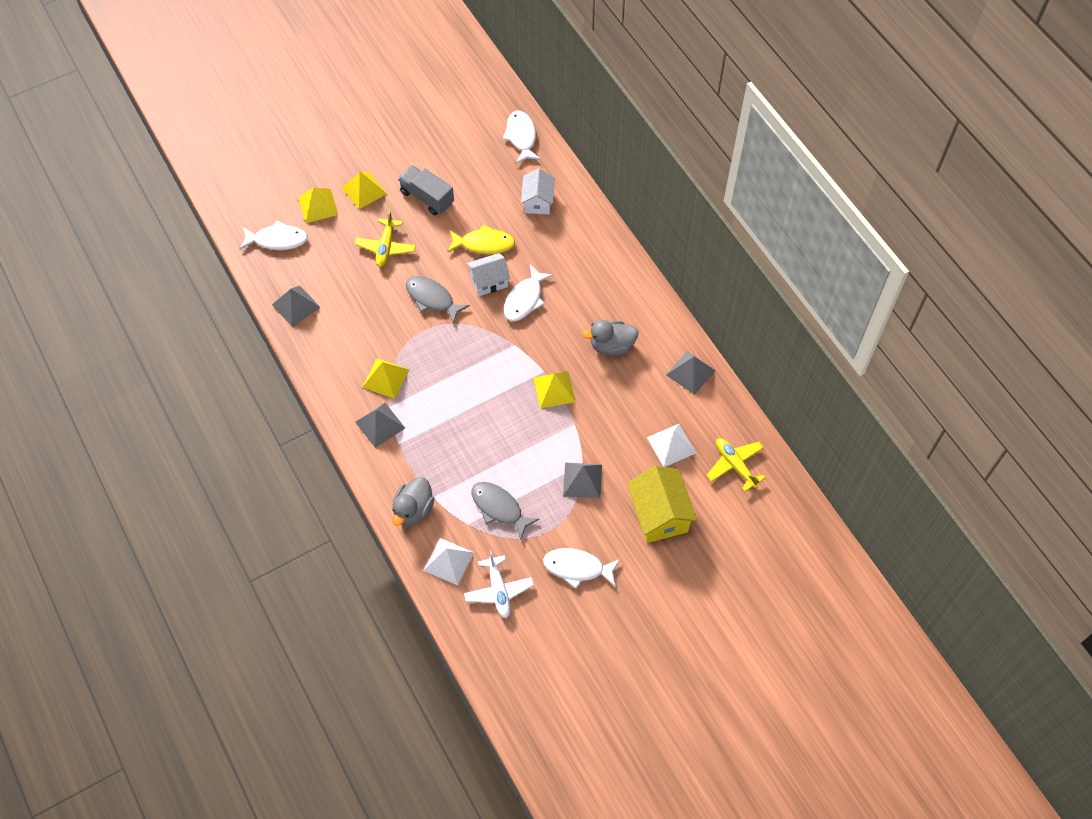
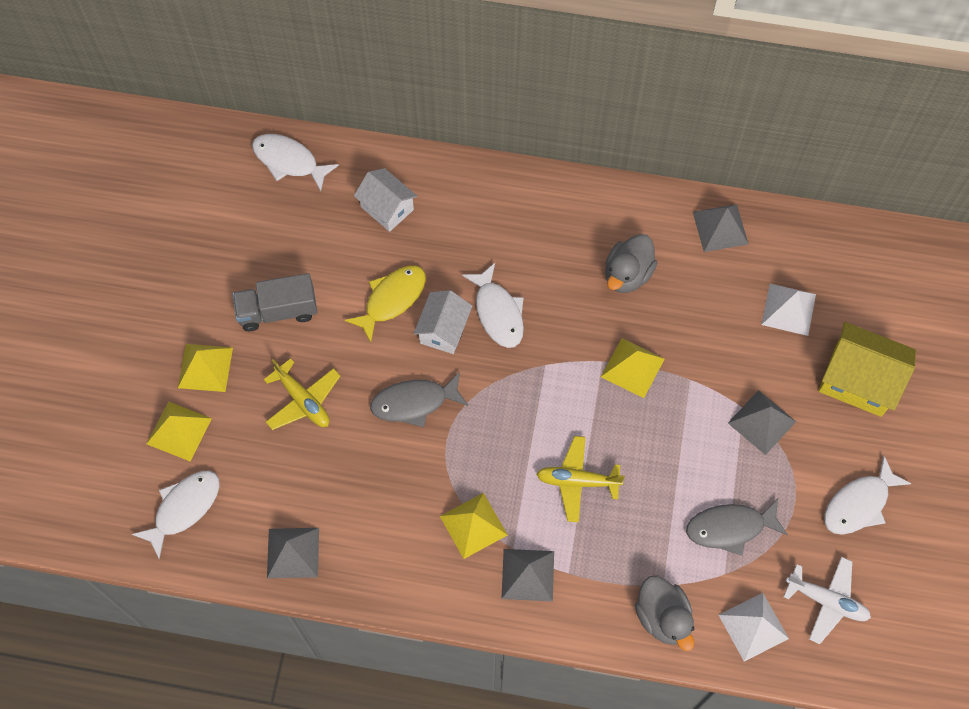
camera: 50 degrees left, 5 degrees up
(735, 465) = (857, 270): yellow plane -> yellow plane (577, 481)

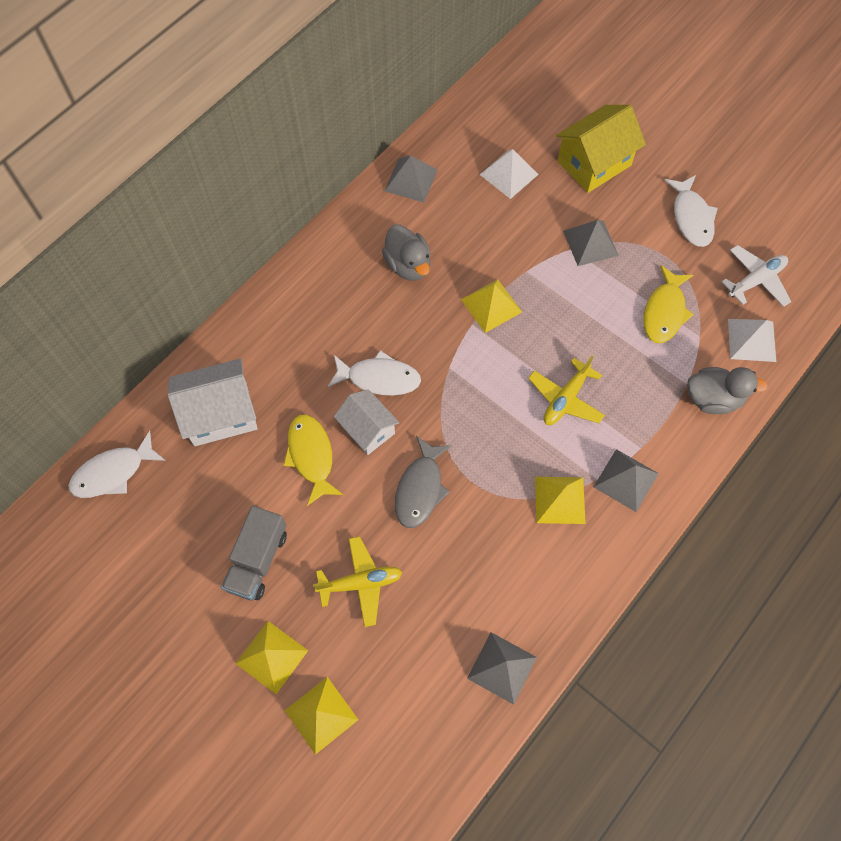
camera: 60 degrees left, 0 degrees up
(184, 508) = (402, 749): white fish -> none
(387, 208) = (220, 414): white house -> white house, size x1.52
(730, 528) = (664, 312): grey fish -> yellow fish

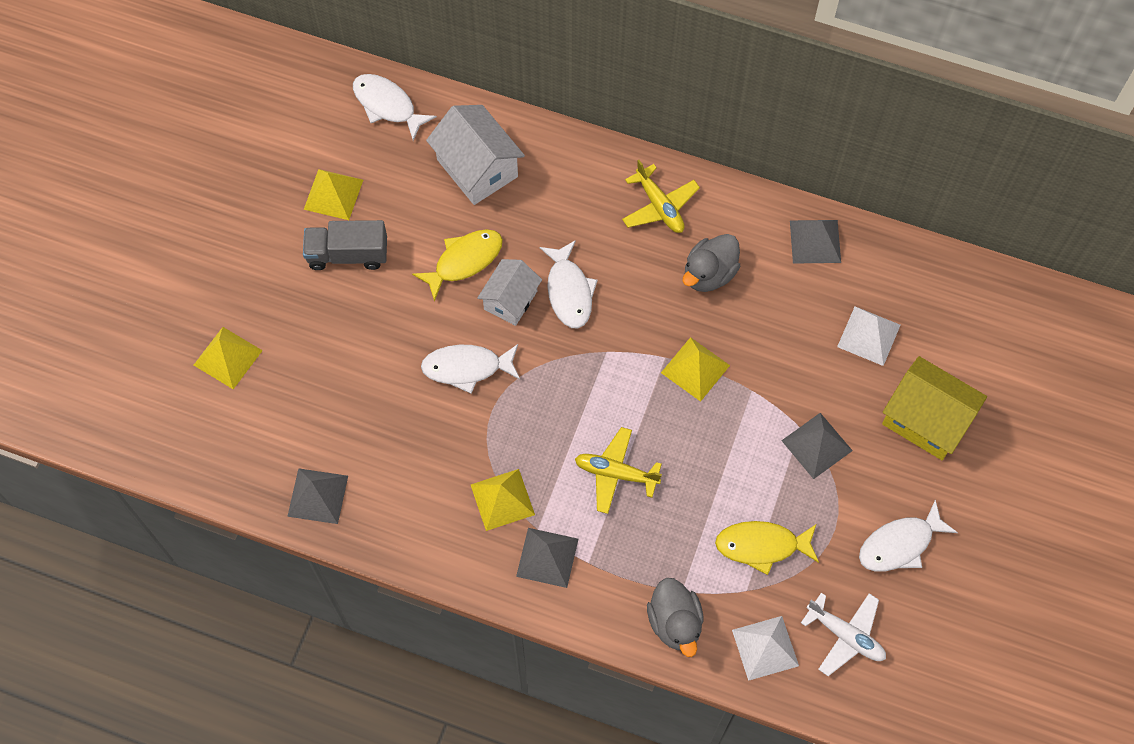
camera: 70 degrees right, 0 degrees up
(272, 656) = (265, 299): yellow pyramid -> yellow pyramid (333, 194)
(360, 583) = (356, 347): yellow plane -> yellow plane (659, 206)
(420, 489) = (467, 368): grey fish -> white fish

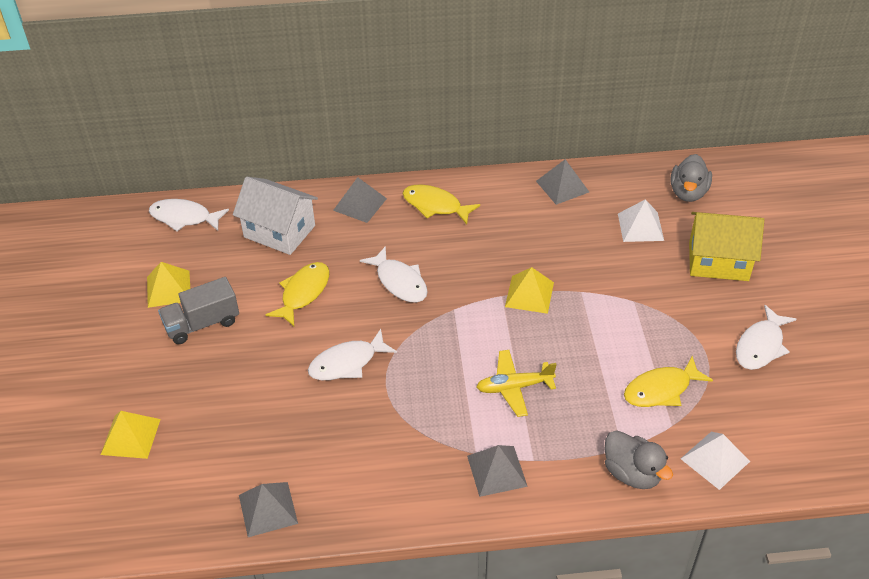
camera: 25 degrees left, 20 degrees down
(502, 499) = (433, 444): yellow pyramid -> none
(510, 300) = (356, 304): white house -> none
(659, 206) = (435, 206): yellow plane -> yellow fish
(709, 274) = (499, 232): grey duck -> grey duck (688, 193)
(817, 445) = (653, 307): grey pyramid -> grey pyramid (360, 204)
(845, 635) = (768, 424): white plane -> none

